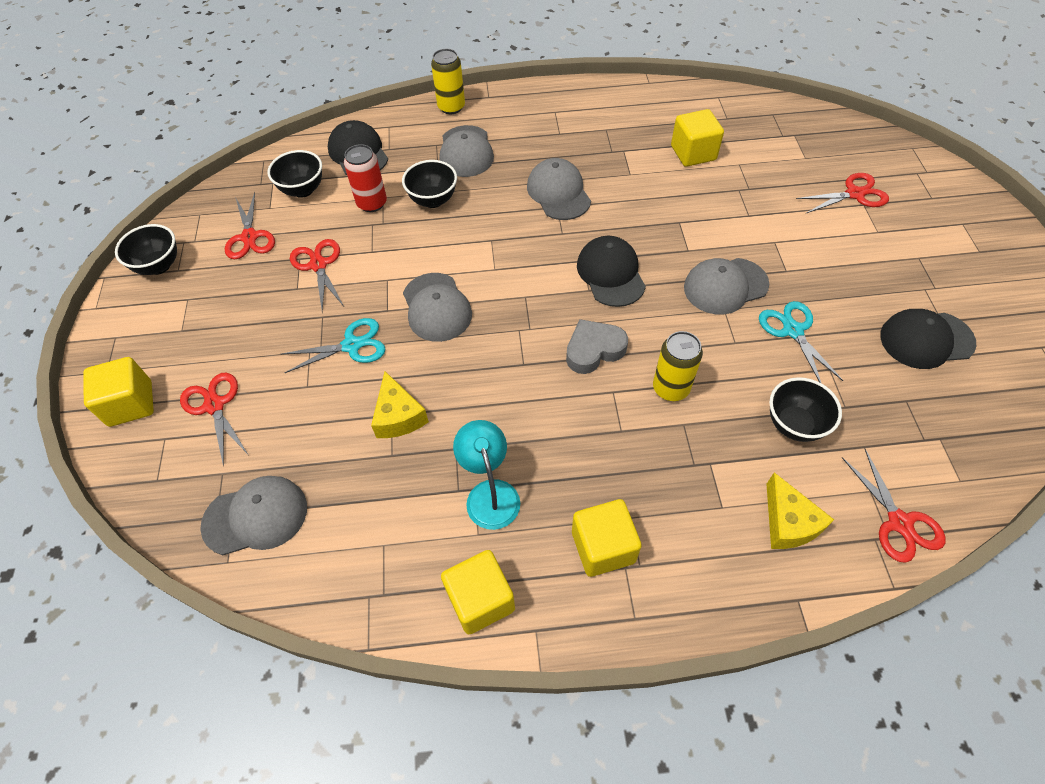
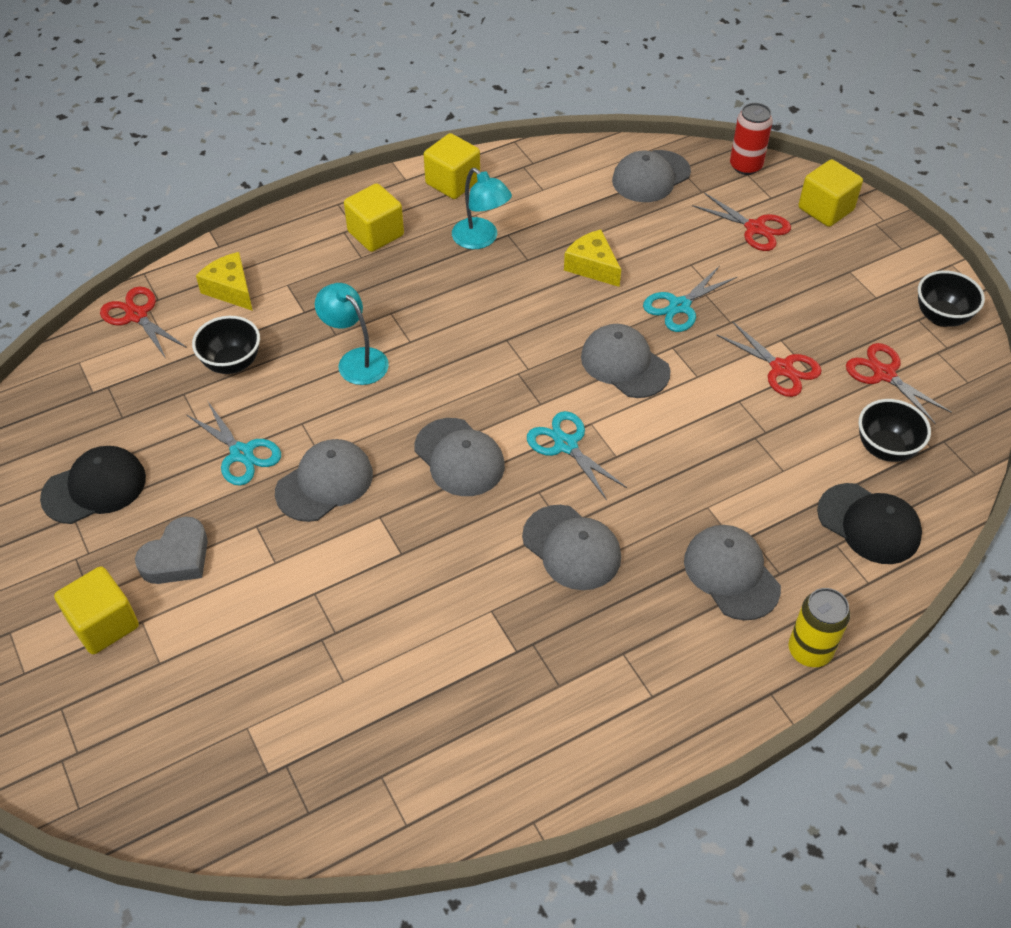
camera: 155 degrees right, 5 degrees down
(372, 203) = (788, 458): red can -> red can (745, 166)
(433, 200) = (720, 485): black bowl -> none
(523, 258) = (566, 445): none -> turquoise scissors
(594, 350) = (443, 372): grey heart -> grey heart (177, 557)
(611, 274) = (459, 457): black cap -> grey cap
(671, 388) = (356, 360): yellow can -> turquoise lamp
(693, 153) = (415, 679): yellow cube -> yellow cube (104, 624)
(854, 194) = (172, 677): red scissors -> none

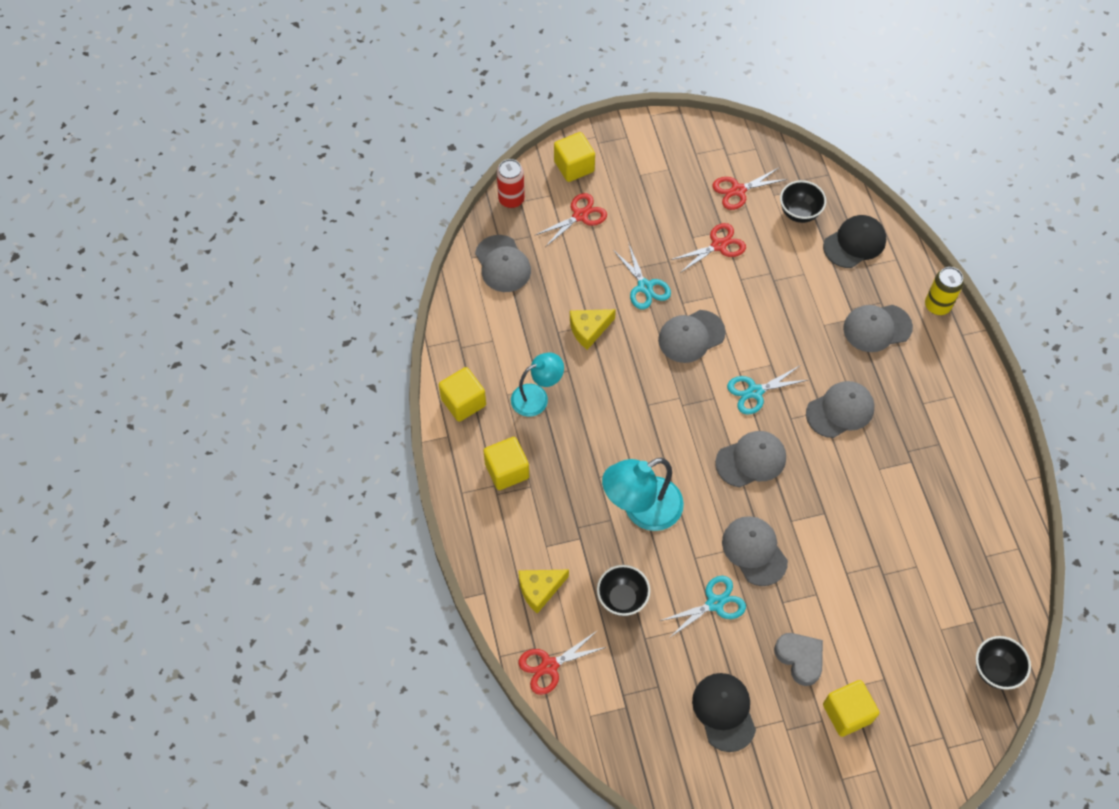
camera: 75 degrees left, 10 degrees up
(356, 360) = (642, 510): turquoise lamp -> turquoise lamp, size x1.54
(941, 317) = (697, 140): black bowl -> black bowl (995, 670)

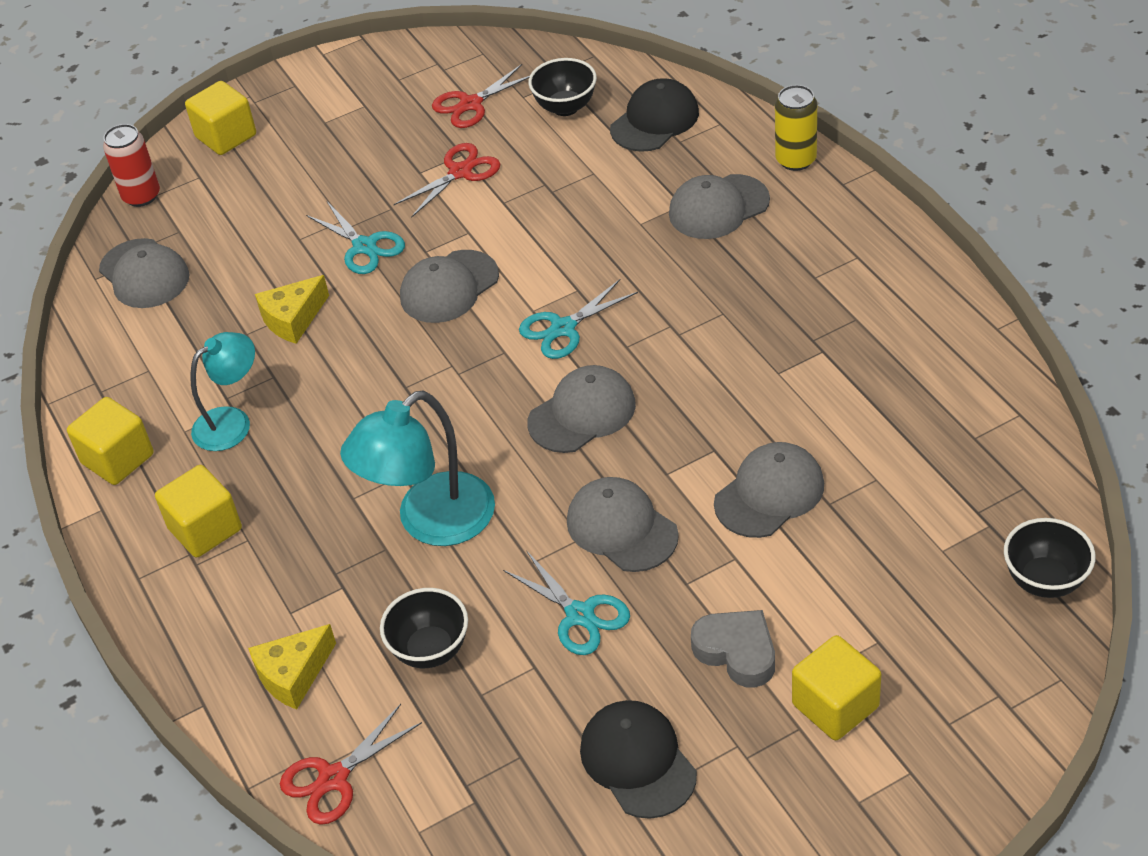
camera: 10 degrees left, 15 degrees down
(580, 216) = (248, 189): red scissors -> none
(714, 603) = (580, 615): turquoise scissors -> turquoise scissors turned 90 degrees clockwise
(840, 410) = (697, 317): grey cap -> grey cap (769, 493)

